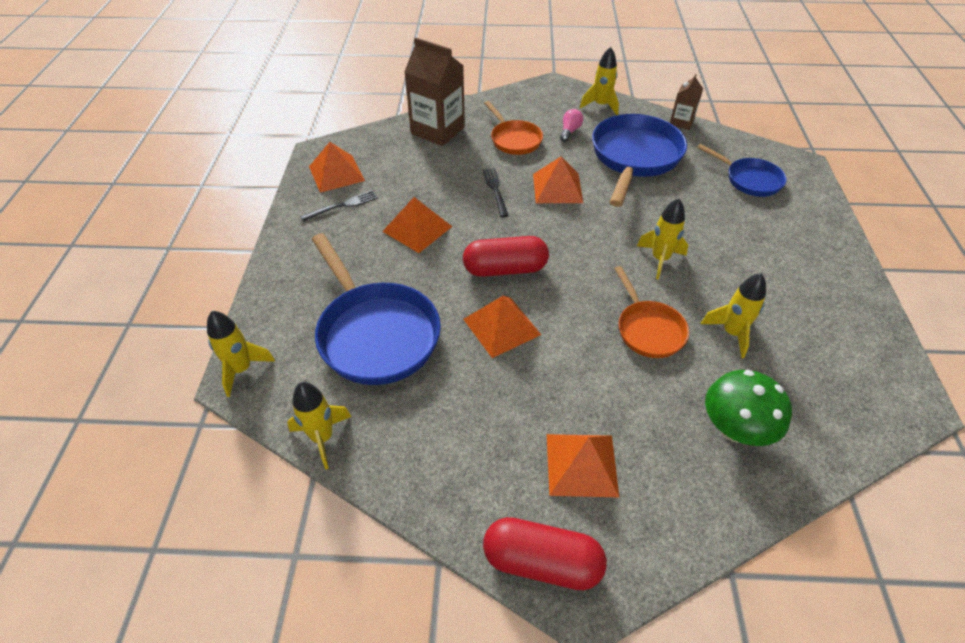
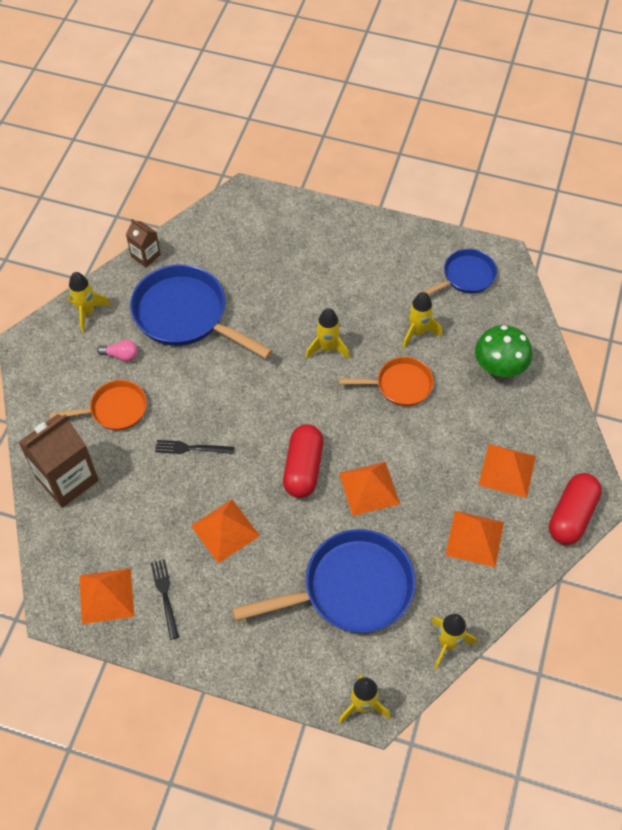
camera: 75 degrees left, 10 degrees up
(557, 188) = (207, 394): orange pyramid -> orange pyramid (474, 538)
(569, 131) = (121, 355): pink light bulb -> pink light bulb turned 150 degrees clockwise
(749, 180) = (251, 241): blue pan -> blue pan (465, 277)

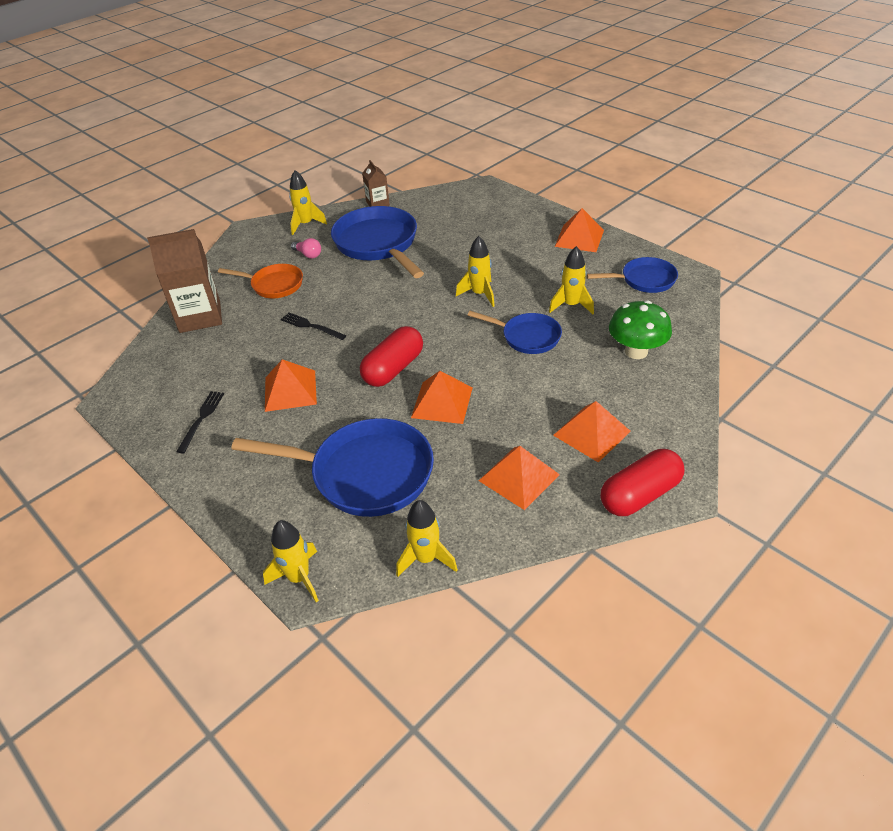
camera: 30 degrees right, 15 degrees down
(106, 596) = (157, 402): orange pyramid -> orange pyramid (579, 238)
(400, 385) = (527, 337): orange pan -> blue pan

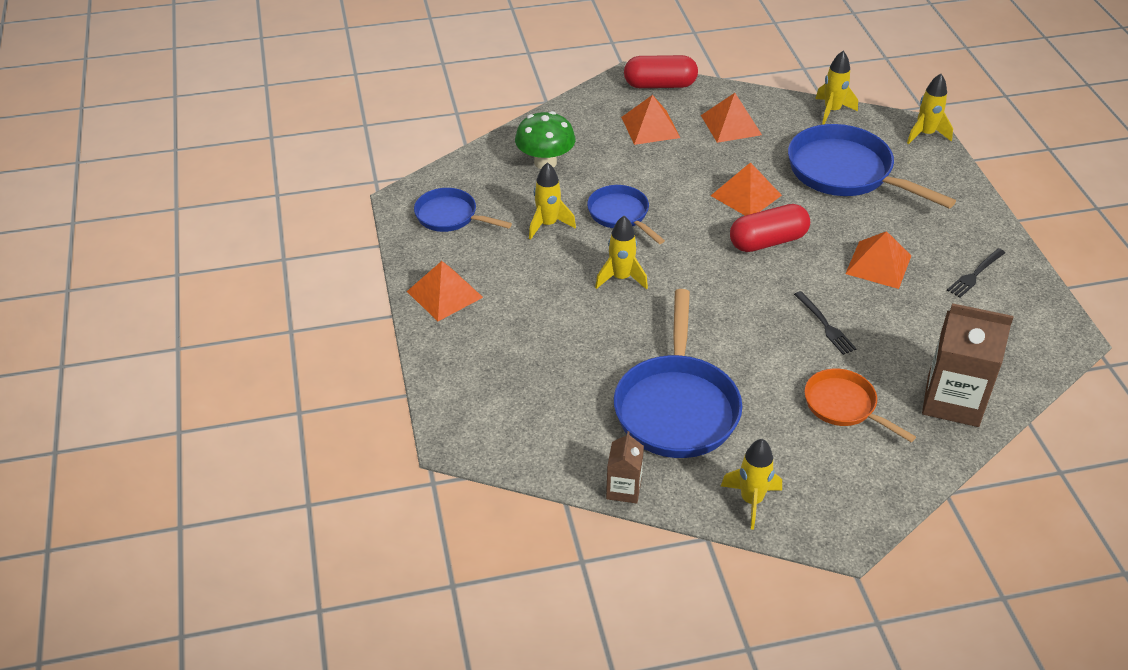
camera: 150 degrees left, 0 degrees up
(308, 254) = (777, 436): pink light bulb -> none

